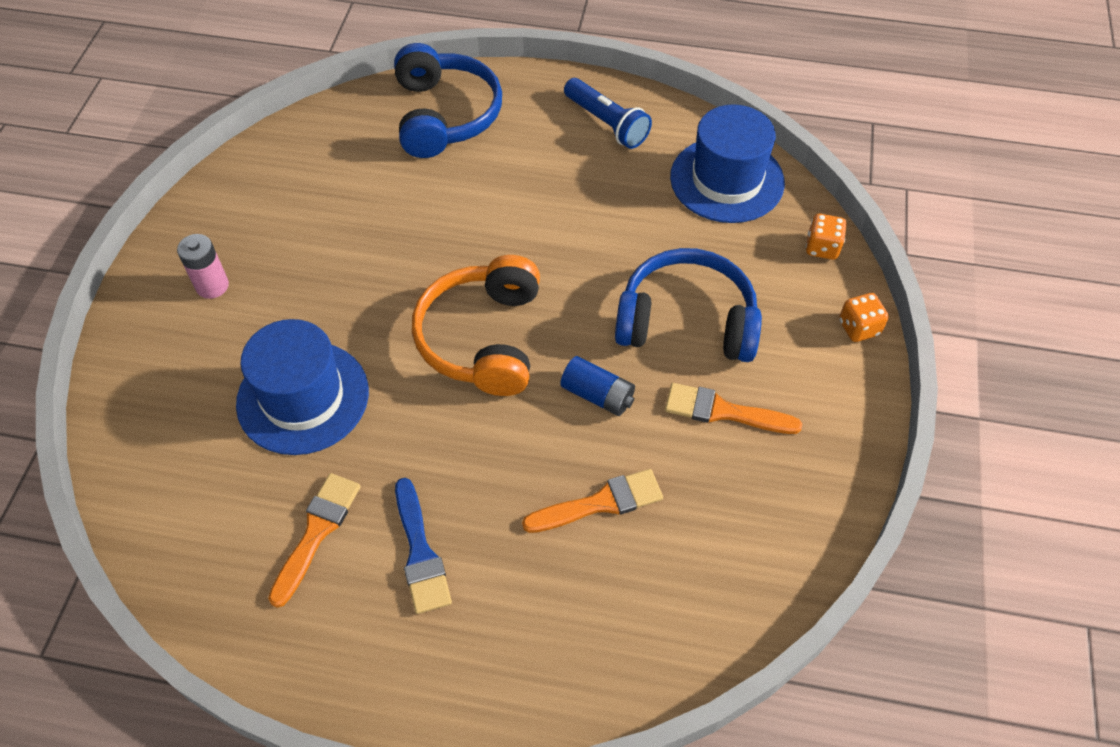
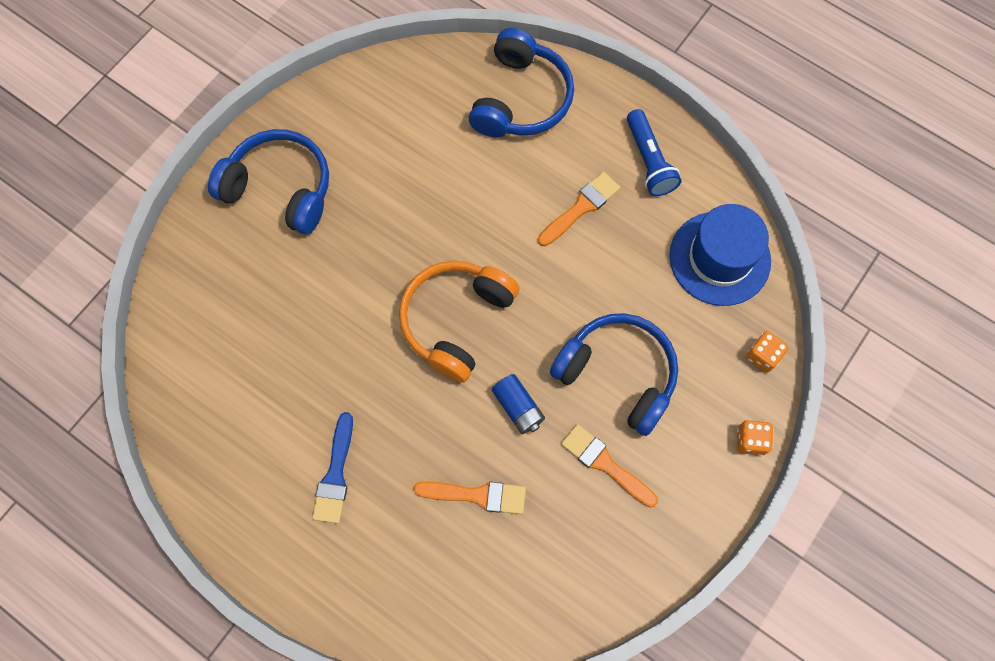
camera: 25 degrees right, 15 degrees up
(212, 286) = (280, 188): pink battery -> blue headphones
(303, 397) = (306, 313): blue hat -> none
(317, 532) = (273, 426): orange brush -> orange brush (581, 207)

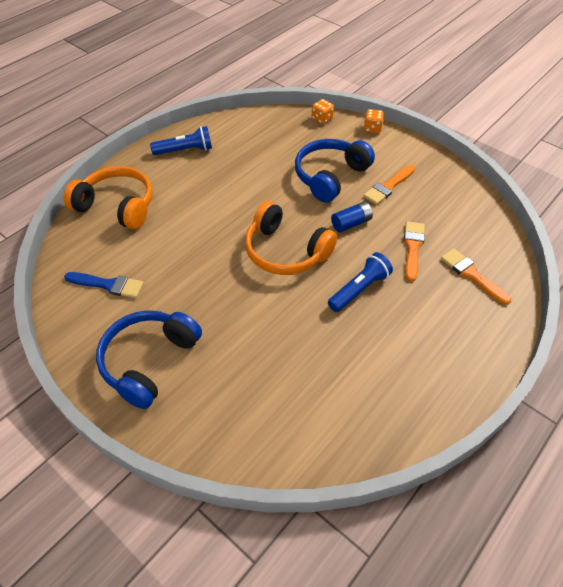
camera: 85 degrees left, 20 degrees down
(335, 474) = (403, 328): blue brush -> blue brush (108, 285)
(396, 419) = (359, 289): none -> blue flashlight
(521, 99) = (117, 206): blue headphones -> orange headphones
(581, 207) = (211, 183): orange brush -> orange brush (472, 274)
(719, 258) = (258, 128): blue hat -> none

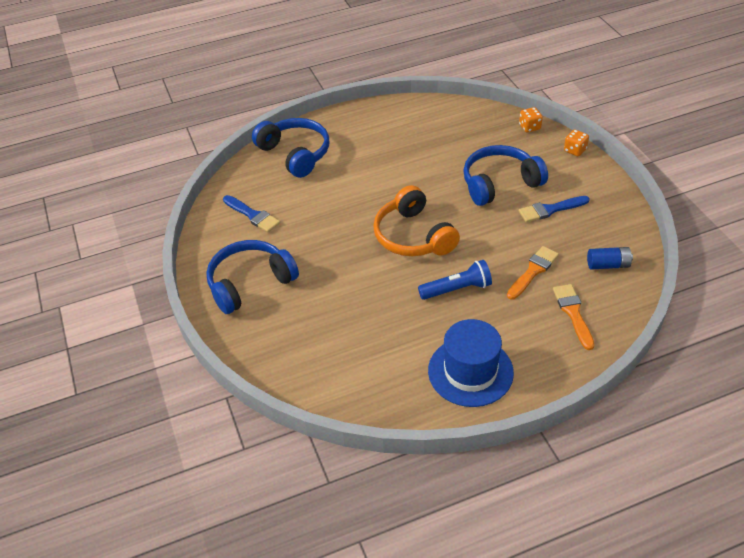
camera: 30 degrees right, 5 degrees down
(117, 206) = (295, 154): orange headphones -> blue headphones
(185, 150) = (381, 122): blue flashlight -> none
(351, 223) = (489, 231): blue battery -> blue battery (608, 265)
(388, 186) = (550, 210): orange brush -> blue brush
(426, 368) = (470, 371): none -> blue hat

